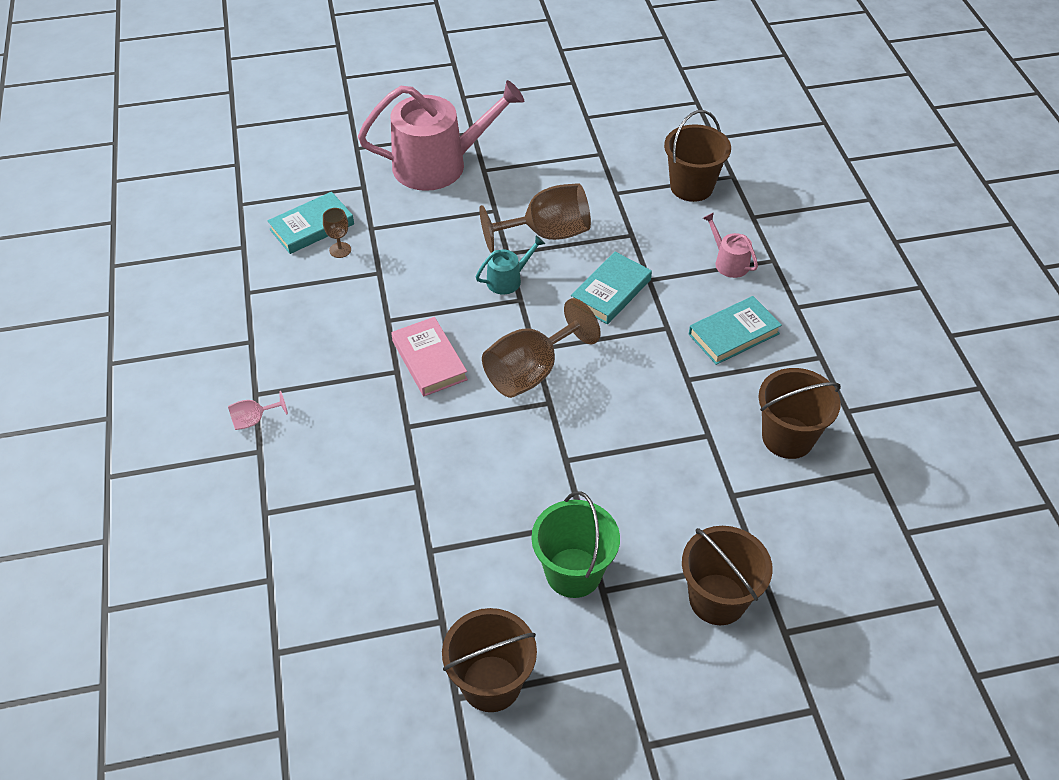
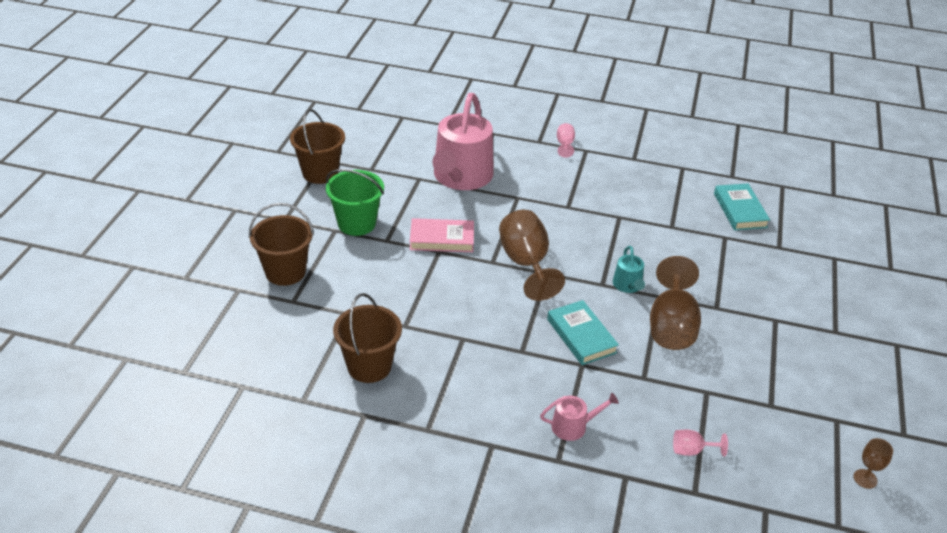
camera: 115 degrees right, 10 degrees down
(340, 250) = (706, 216): brown goblet -> brown goblet (865, 479)
(429, 360) = (568, 223): pink book -> pink book (442, 239)
(439, 164) = (793, 296): pink watering can -> pink watering can (461, 177)
(691, 187) = (691, 450): brown bucket -> pink goblet
(733, 334) = (489, 387): turquoise book -> none

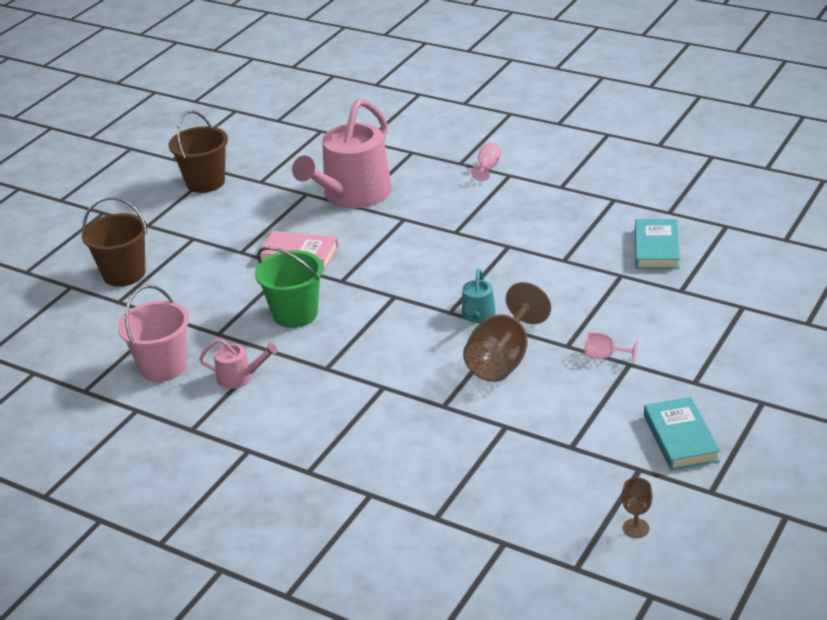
camera: 20 degrees right, 5 degrees down
(356, 223) = (218, 233): green bucket -> green bucket (295, 314)
(369, 366) = (163, 367): brown bucket -> pink bucket
(526, 263) = (377, 285): brown goblet -> none
(573, 426) = (341, 442): pink watering can -> pink watering can (239, 377)
(581, 336) = (397, 360): turquoise book -> turquoise book (680, 438)
(691, 450) = (455, 479): pink goblet -> pink goblet (604, 356)

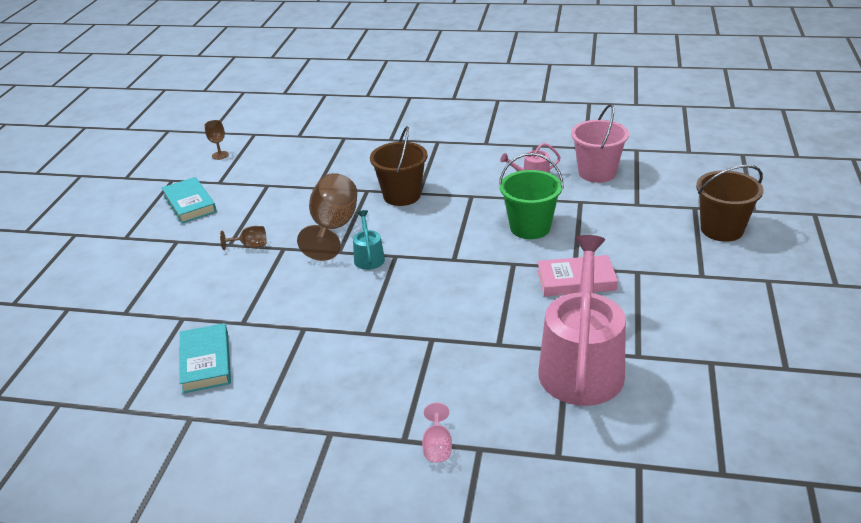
camera: 160 degrees right, 0 degrees up
(205, 182) = (775, 347): brown bucket -> brown bucket (402, 195)
(604, 356) = (250, 246): pink goblet -> brown goblet

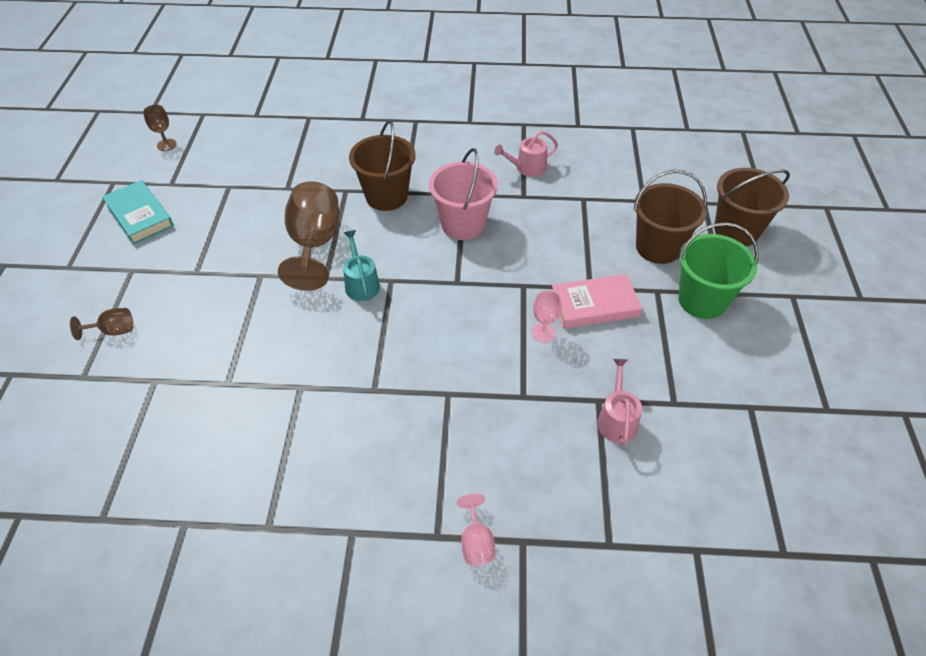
camera: 10 degrees left, 15 degrees up
(206, 362) = (192, 442): turquoise book -> none
(250, 246) = (221, 273): brown goblet -> brown goblet (113, 331)
(525, 299) = (543, 333): none -> pink goblet
(530, 227) = (534, 235): green bucket -> green bucket (702, 300)
(581, 365) = (616, 419): pink watering can -> pink watering can, size x0.44
(597, 173) = (595, 159): pink bucket -> pink bucket (463, 224)
(644, 239) = (658, 247): none -> brown bucket

